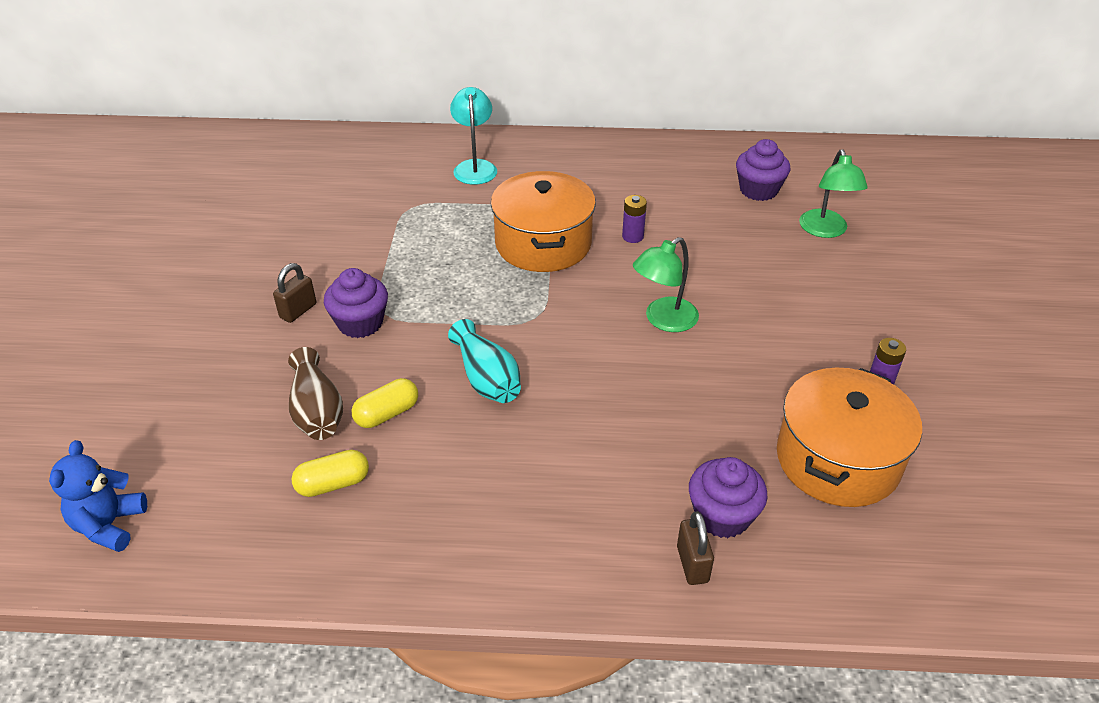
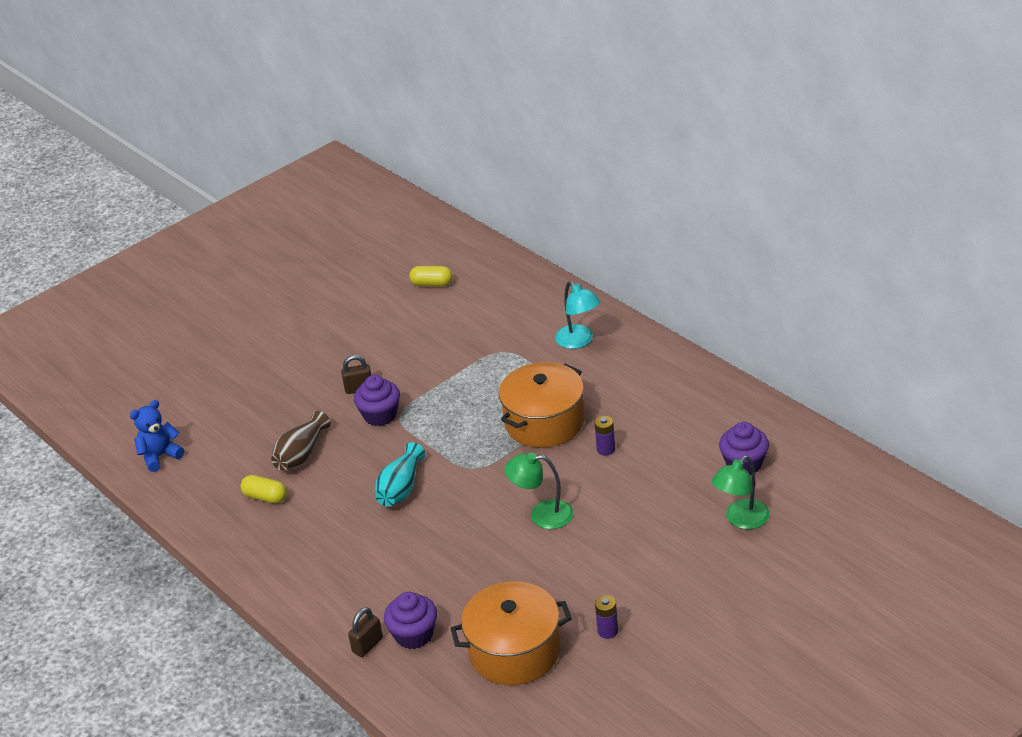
camera: 50 degrees right, 5 degrees down
(387, 414) = (330, 477): yellow capsule -> yellow capsule (432, 284)
(475, 167) = (579, 341): turquoise lamp -> turquoise lamp turned 105 degrees clockwise

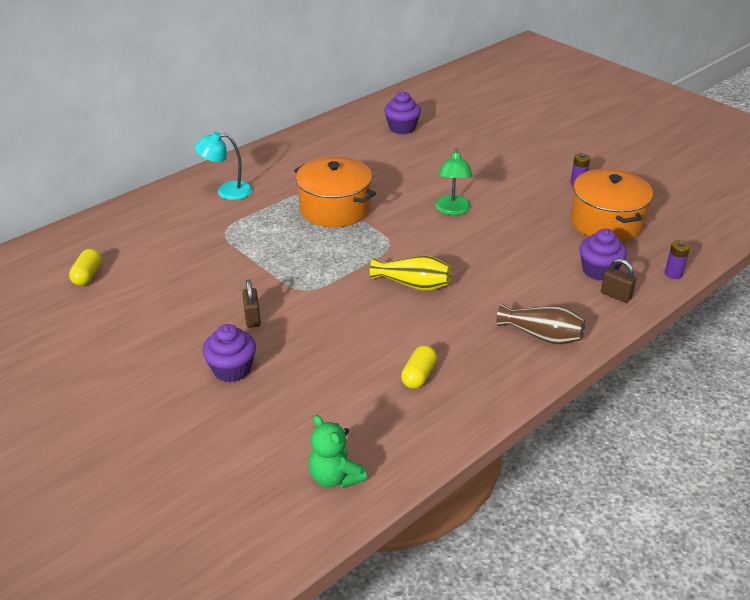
camera: 95 degrees left, 0 degrees up
(160, 456) = (335, 477): blue teddy bear -> green teddy bear
(301, 454) = (352, 353): brown vase -> brown vase (542, 335)
(380, 415) = (301, 302): purple cupcake -> purple cupcake (232, 369)
(401, 488) = (413, 284): turquoise vase -> yellow vase
(579, 341) = (227, 191): turquoise lamp -> turquoise lamp turned 150 degrees counterclockwise
(606, 449) = (376, 181): purple battery -> purple battery (673, 274)
(741, 520) = (461, 131): green lamp -> none

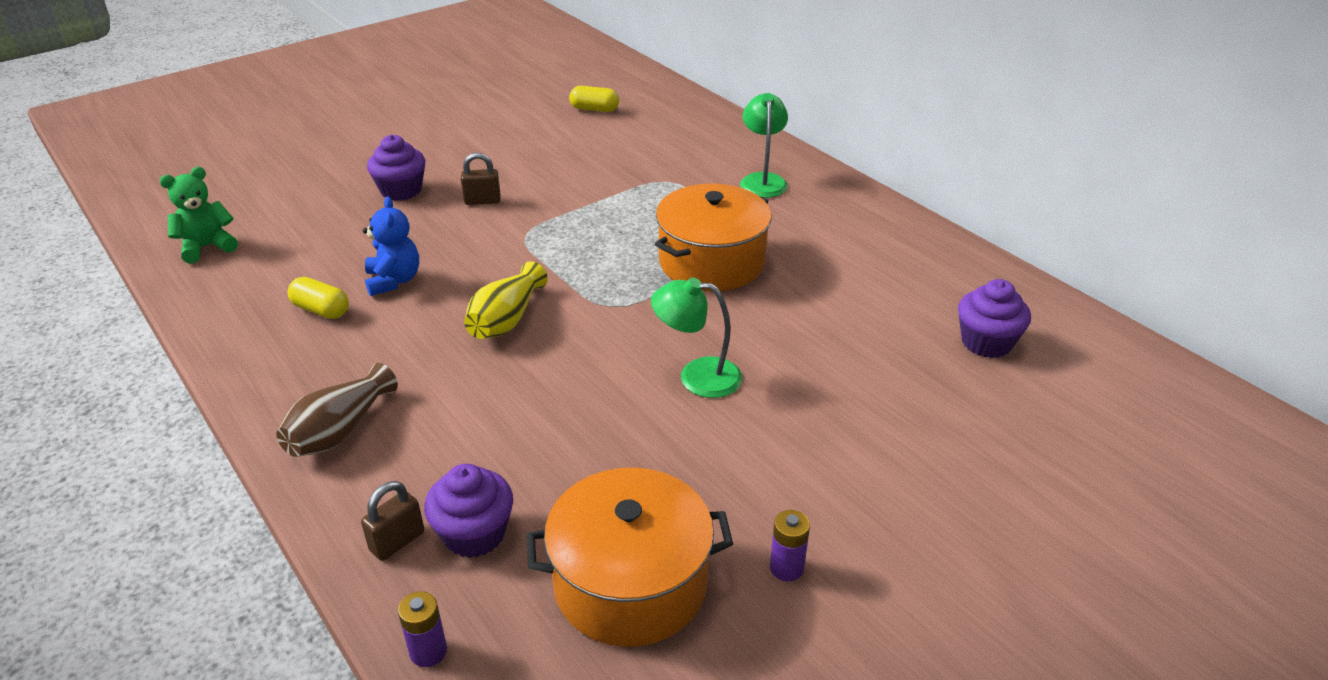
camera: 95 degrees right, 0 degrees up
(227, 191) = (762, 180): turquoise lamp -> green lamp
(374, 345) = (393, 281): none -> blue teddy bear

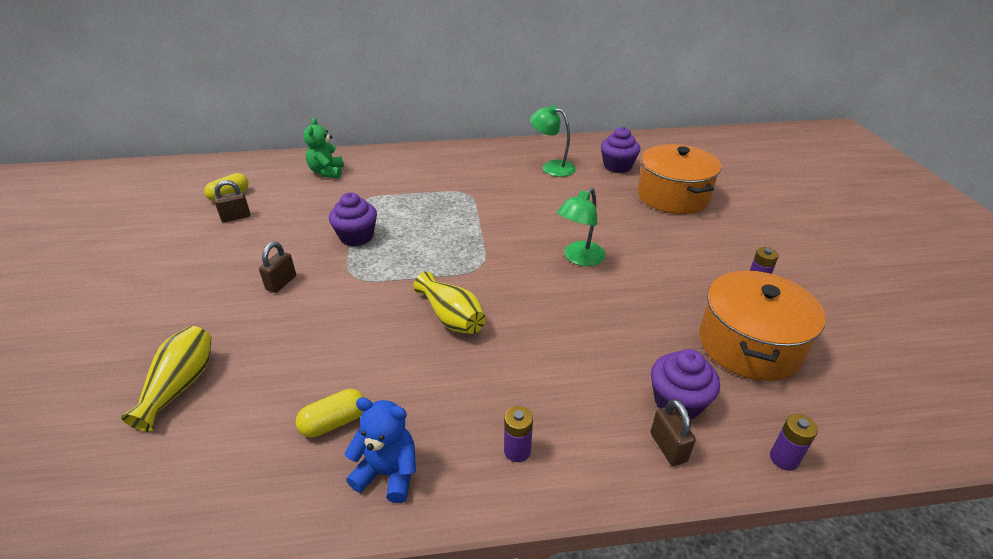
camera: 60 degrees left, 0 degrees up
(207, 247) = (117, 493): green teddy bear -> green teddy bear (327, 172)
(321, 218) = (180, 386): none -> yellow vase
(340, 430) = (517, 451): brown vase -> purple battery
(393, 281) = (338, 363): blue teddy bear -> blue teddy bear (388, 473)
(401, 190) = (204, 322): purple cupcake -> purple cupcake (356, 237)
(562, 130) = (236, 217): none -> brown padlock
(711, 262) = (471, 215): orange pot -> orange pot (673, 196)
(762, 180) = (406, 169): green lamp -> green lamp (552, 167)

